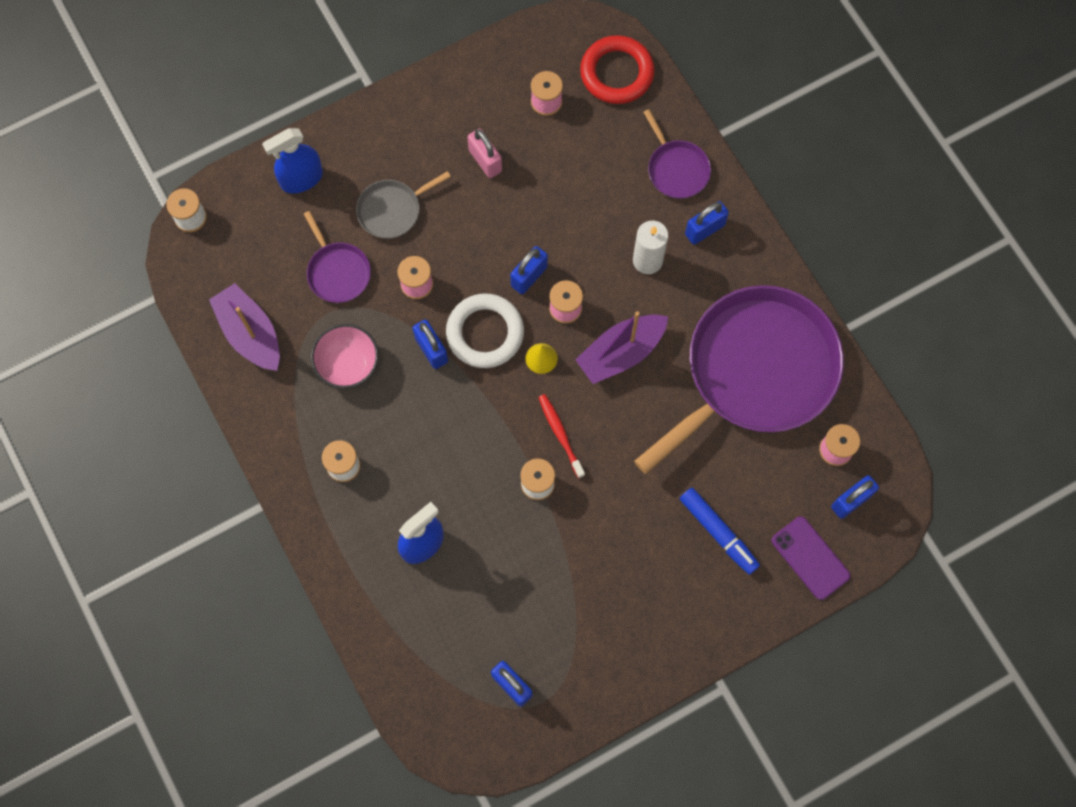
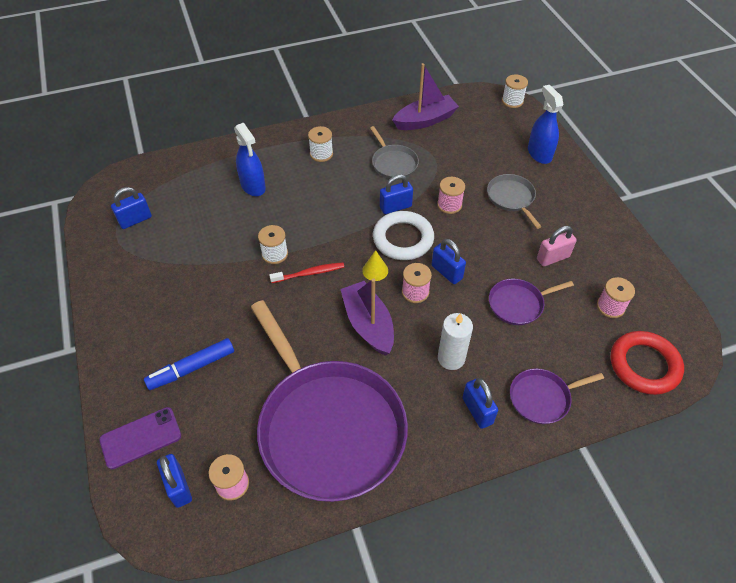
camera: 100 degrees right, 20 degrees down
(337, 272) = (464, 165): purple pan -> purple pan (518, 304)
(348, 364) = (393, 163): pink bowl -> grey pan

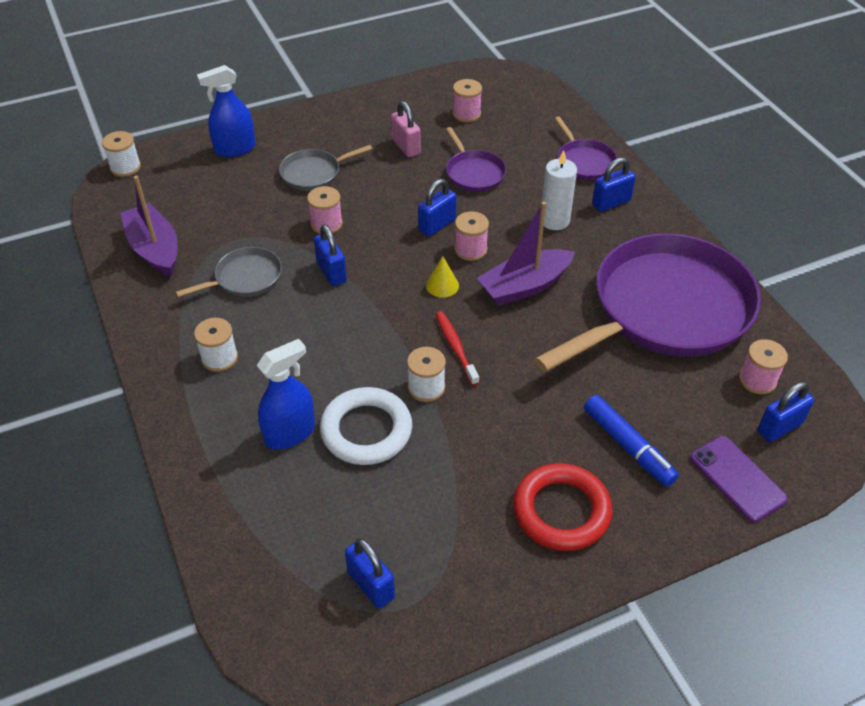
camera: 95 degrees left, 5 degrees down
(403, 239) = (387, 263): white ring -> white ring (366, 430)
(644, 365) = (531, 100): red ring -> red ring (561, 511)

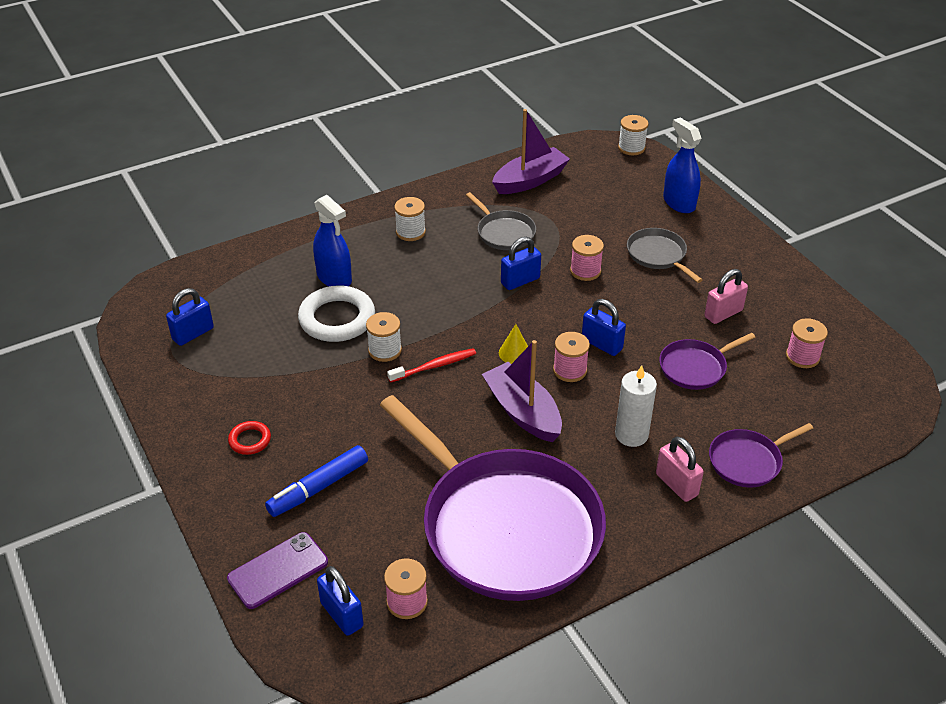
camera: 85 degrees right, 5 degrees down
(561, 511) = (250, 440): red ring -> red ring, size x0.50
(611, 203) = (676, 484): blue padlock -> pink padlock

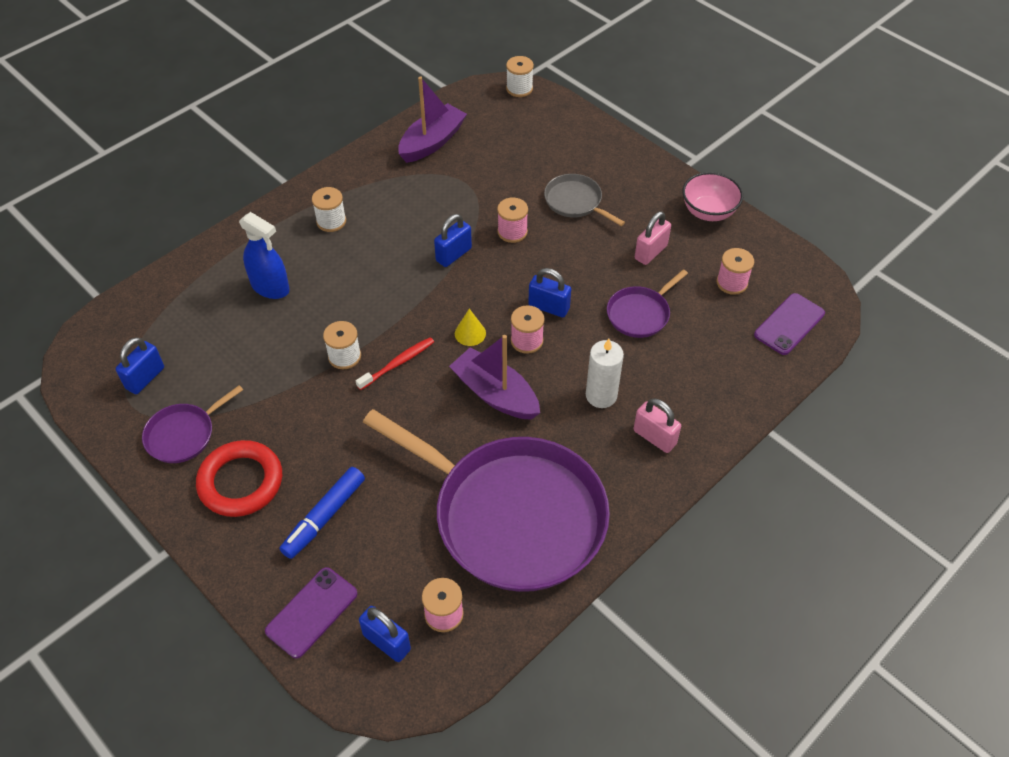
camera: 15 degrees left, 10 degrees up
(250, 440) = (241, 482): red ring -> red ring, size x2.02
(337, 319) = (287, 332): white ring -> none
(504, 232) = (423, 205): grey pan -> none
(679, 203) = (580, 141): blue spray bottle -> none
(748, 461) = (711, 399): purple pan -> purple pan (183, 434)
(796, 287) = (708, 212): none -> pink bowl
(855, 407) = (789, 324): none -> purple phone

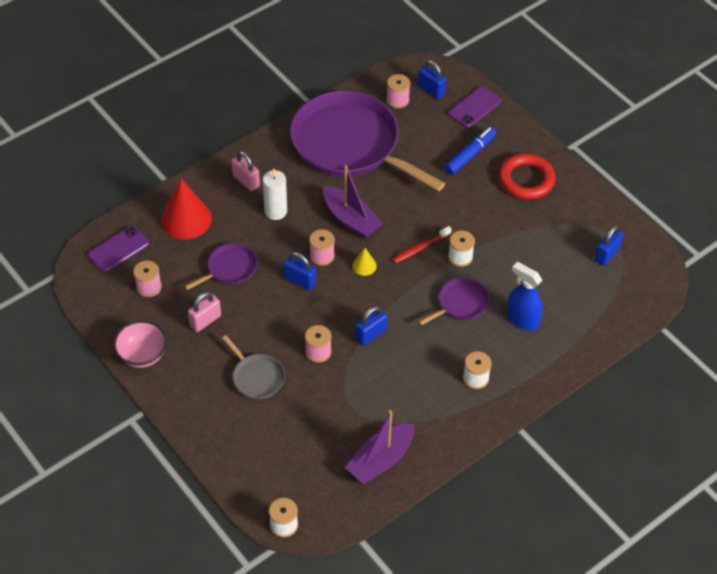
camera: 175 degrees left, 0 degrees up
(183, 434) = (570, 213): purple pan -> purple pan (461, 304)
(719, 373) = (186, 219): none -> red cone

